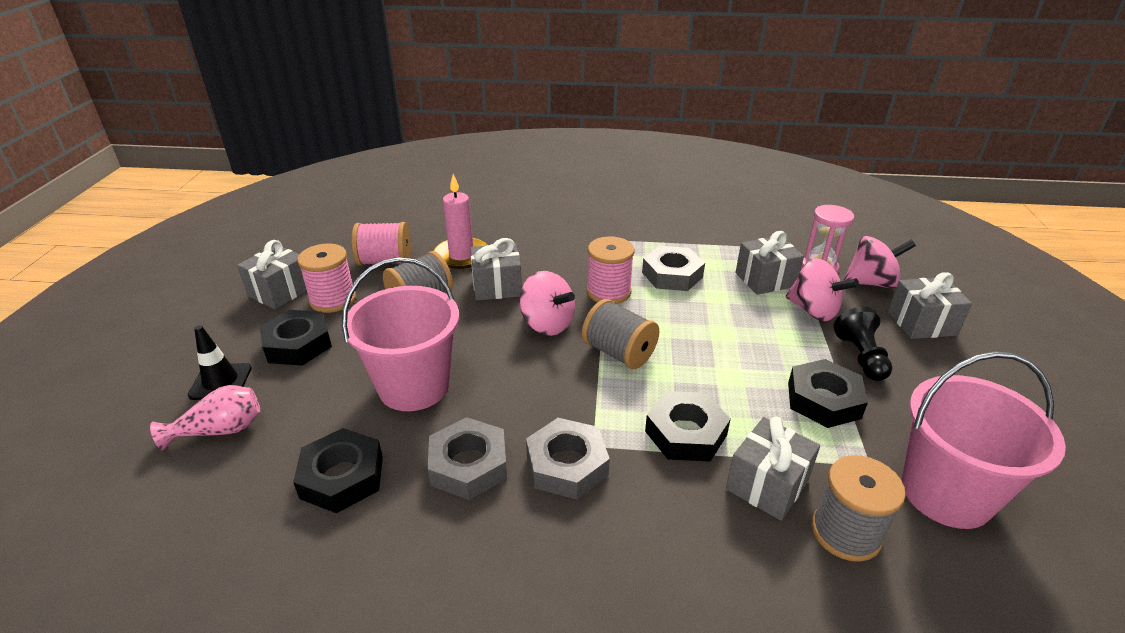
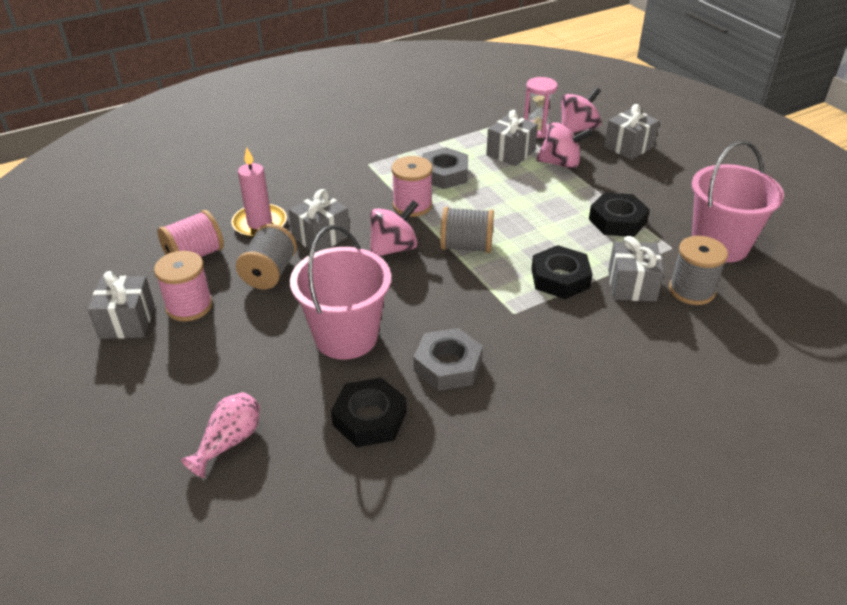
camera: 35 degrees left, 5 degrees up
(220, 382) = (176, 411): black traffic cone -> none
(298, 344) = (206, 353): black nut -> none
(547, 324) = (394, 248): pink spinning top -> pink spinning top turned 45 degrees counterclockwise
(567, 465) = (510, 333): grey nut -> none
(861, 357) = (614, 184): black pawn -> none

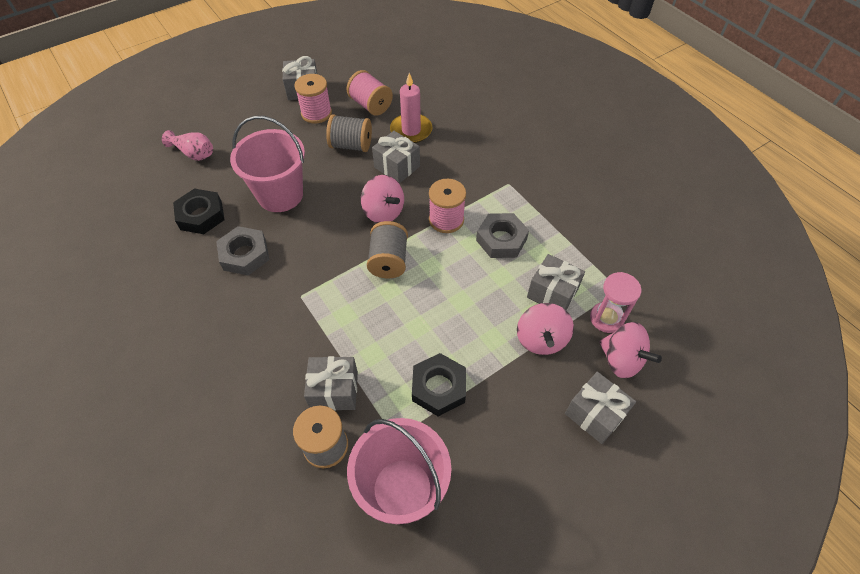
camera: 85 degrees right, 15 degrees up
(560, 278) = (345, 331): black nut -> none

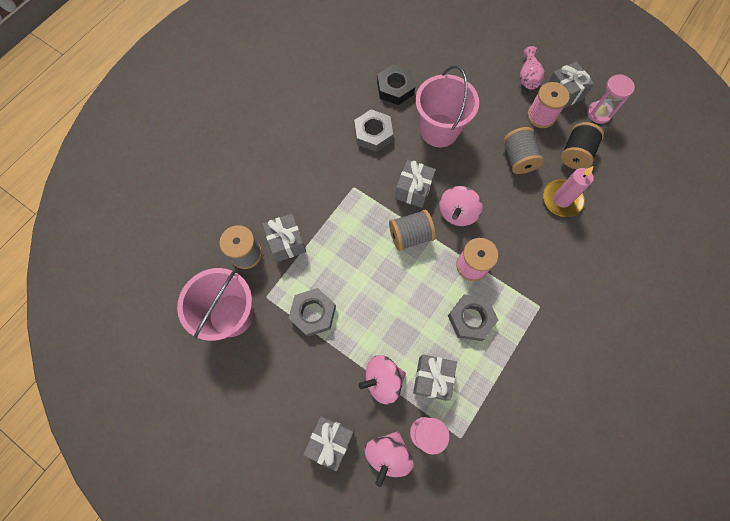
camera: 70 degrees right, 15 degrees up
(194, 153) = (451, 52): pink vase -> pink vase (527, 77)
(339, 75) = (599, 113): none -> pink hourglass
(370, 105) = (575, 154): pink spool -> black spool
(397, 167) = (512, 204): grey gift -> grey gift (413, 190)
(438, 387) = (313, 313): black nut -> grey nut

